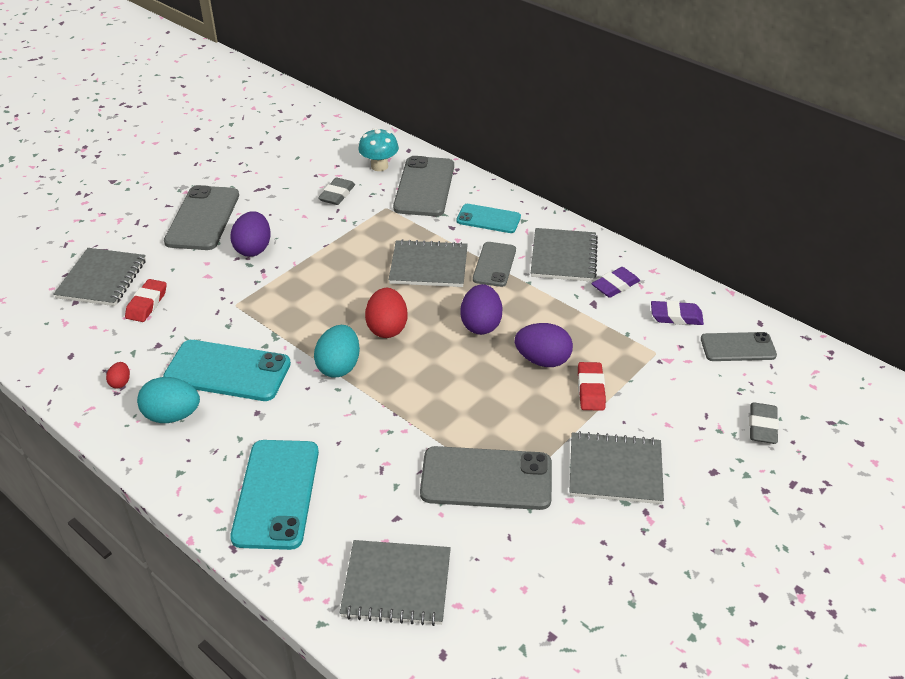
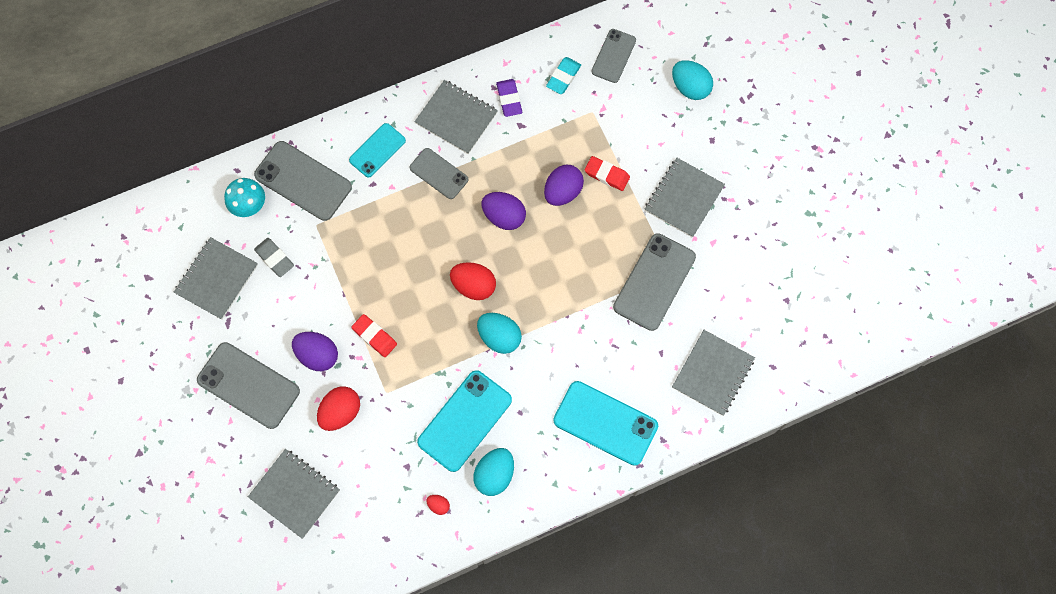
camera: 65 degrees left, 30 degrees up
(147, 304) = (349, 463): red eraser -> red eraser (374, 336)
(200, 281) = (341, 412): none -> red egg
(429, 266) = (414, 224): grey notebook -> grey notebook (217, 279)
(676, 316) = (563, 77): purple eraser -> turquoise eraser
(762, 426) = (690, 87): grey eraser -> turquoise egg

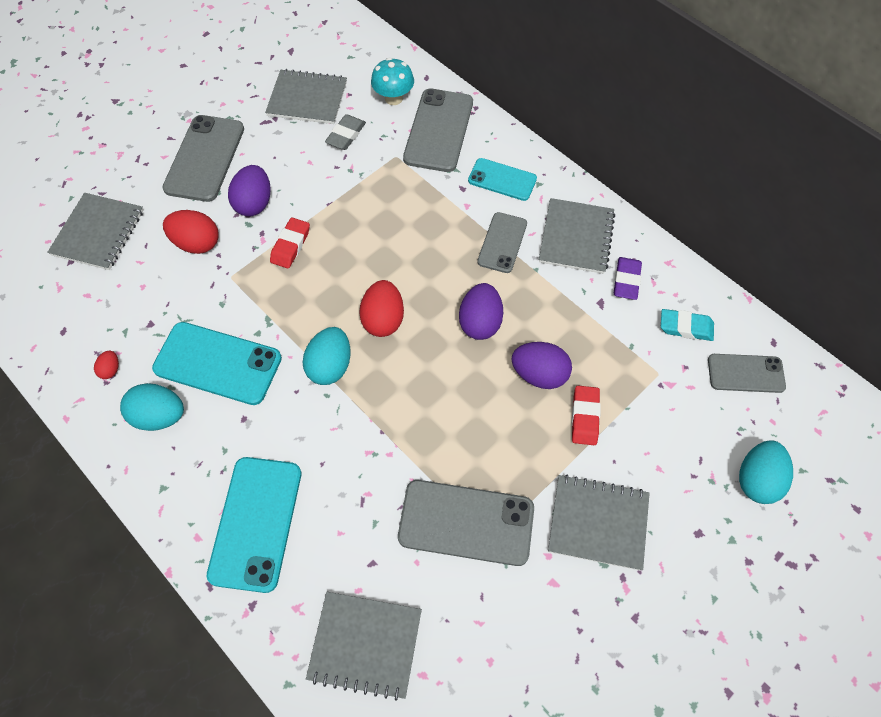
camera: 70 degrees right, 10 degrees down
(509, 99) = (626, 281): purple eraser -> purple eraser turned 45 degrees counterclockwise

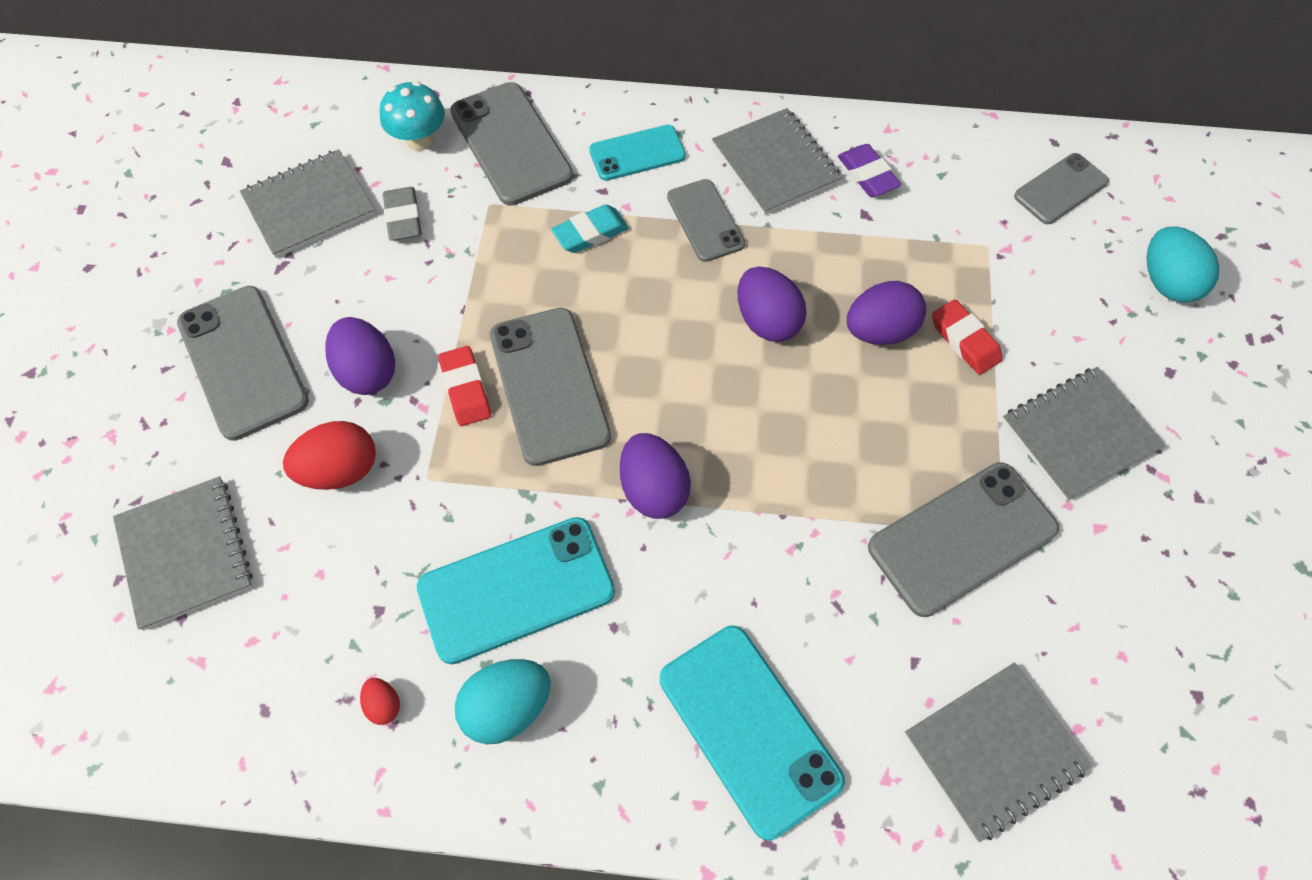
camera: 40 degrees left, 0 degrees up
(330, 366) = (653, 490): turquoise egg -> purple egg
(332, 273) = (549, 385): none -> grey phone
(383, 319) = (660, 394): red egg -> none
(685, 327) = (966, 182): turquoise eraser -> turquoise eraser (590, 233)

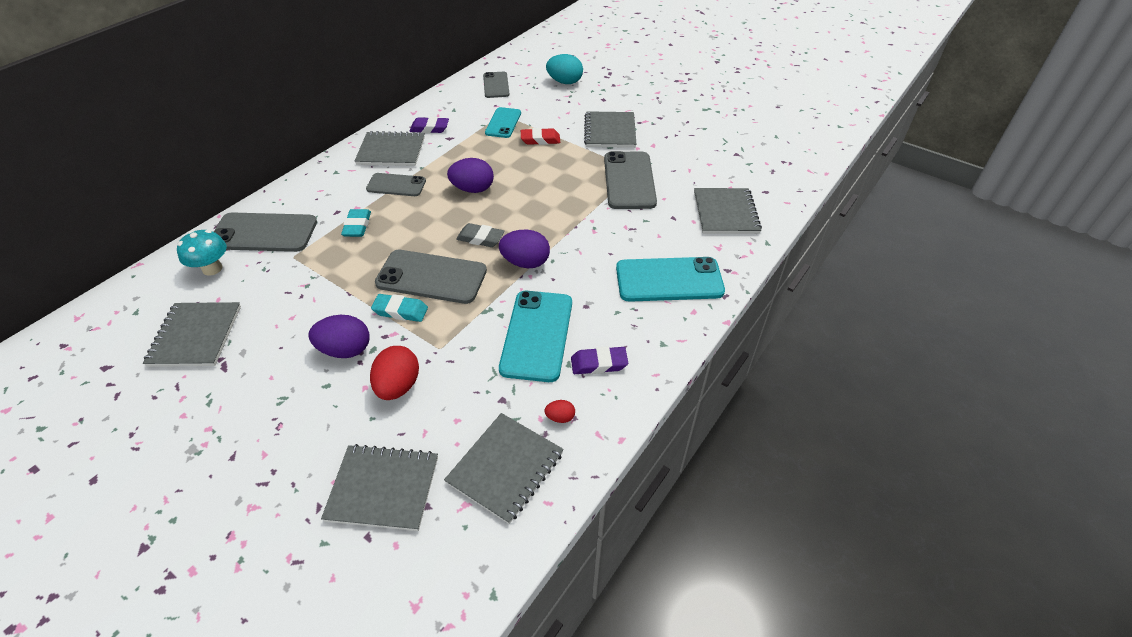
camera: 60 degrees left, 15 degrees down
(242, 362) = (273, 410): grey phone -> none
(271, 679) = (505, 468): none -> grey notebook
(403, 218) = (258, 295): grey eraser -> grey eraser (480, 238)
(466, 389) = (400, 311): red eraser -> turquoise eraser
(507, 707) = (599, 364): turquoise egg -> purple eraser
(637, 153) = (329, 191): turquoise phone -> turquoise phone (503, 123)
(880, 331) = (512, 159): purple egg -> none

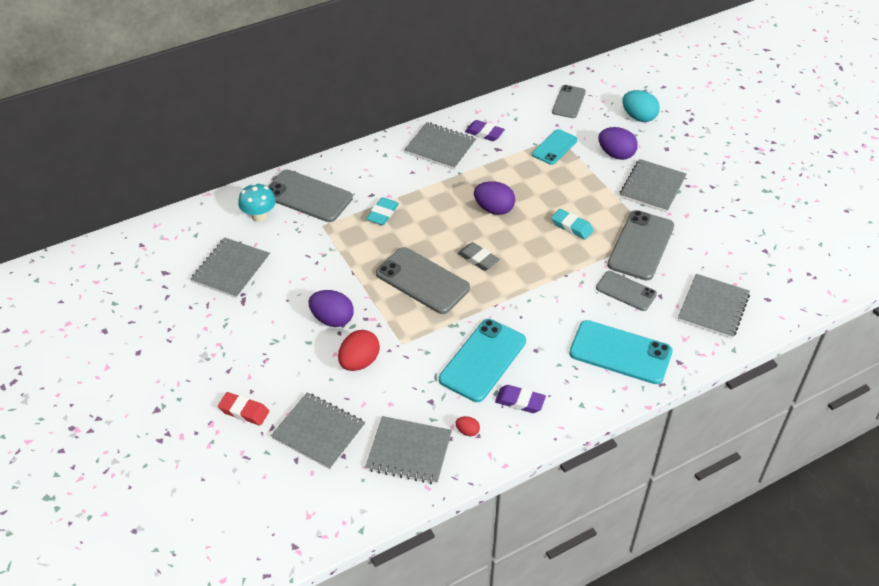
camera: 25 degrees right, 0 degrees up
(396, 185) = (430, 184): grey phone -> grey phone (626, 291)
(400, 311) = (386, 302): turquoise eraser -> turquoise eraser (572, 227)
(505, 468) = (409, 451): grey notebook -> grey notebook turned 45 degrees clockwise
(525, 262) = (505, 294): purple egg -> purple egg (616, 154)
(540, 140) = (580, 176): red eraser -> red eraser (244, 411)

